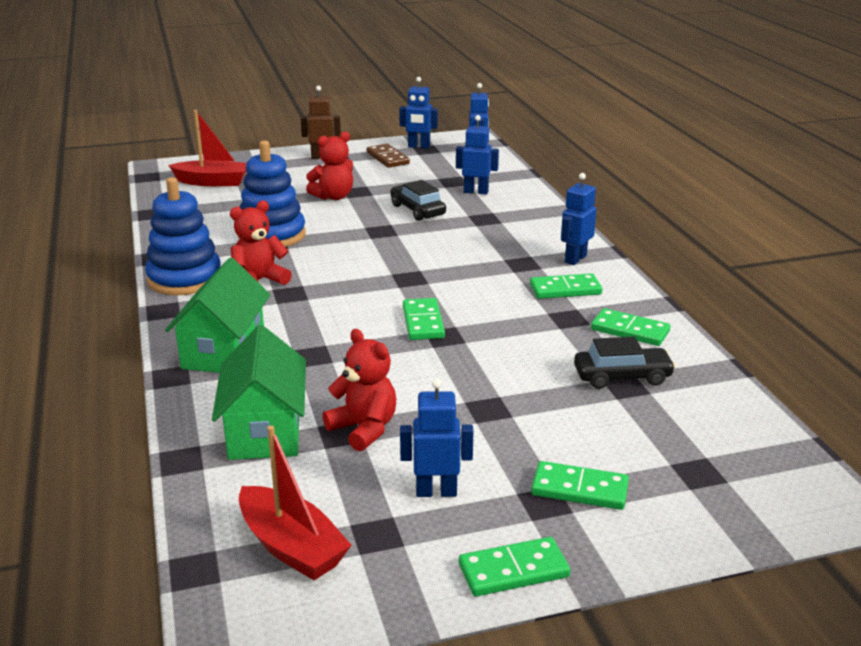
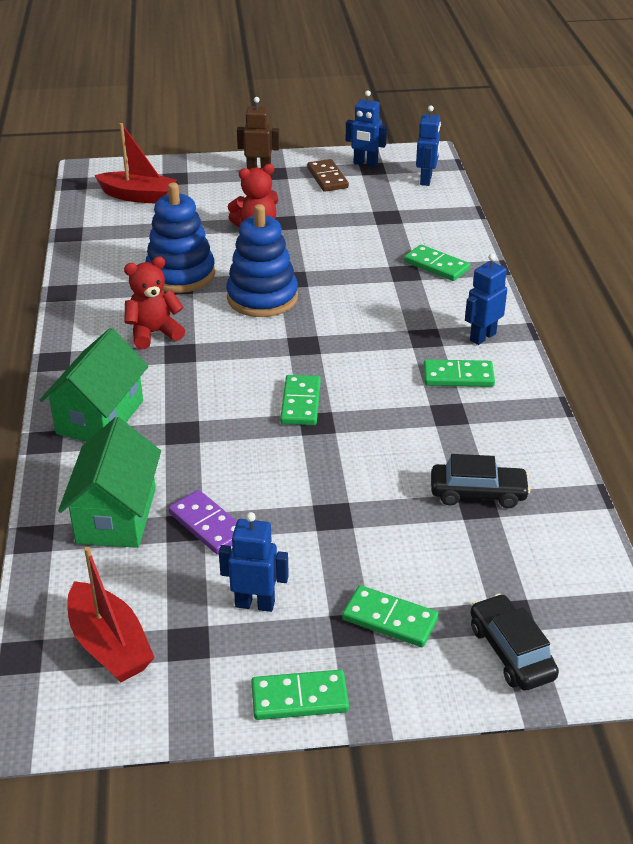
camera: 10 degrees right, 10 degrees up
(185, 279) = (83, 323): blue stacking toy -> blue stacking toy (262, 298)
(364, 429) = (208, 525): red teddy bear -> purple domino
(417, 210) = (338, 254): black car -> black car (511, 652)
(476, 192) = (407, 234): blue robot -> none
(630, 330) = (506, 437): green domino -> green domino (436, 266)

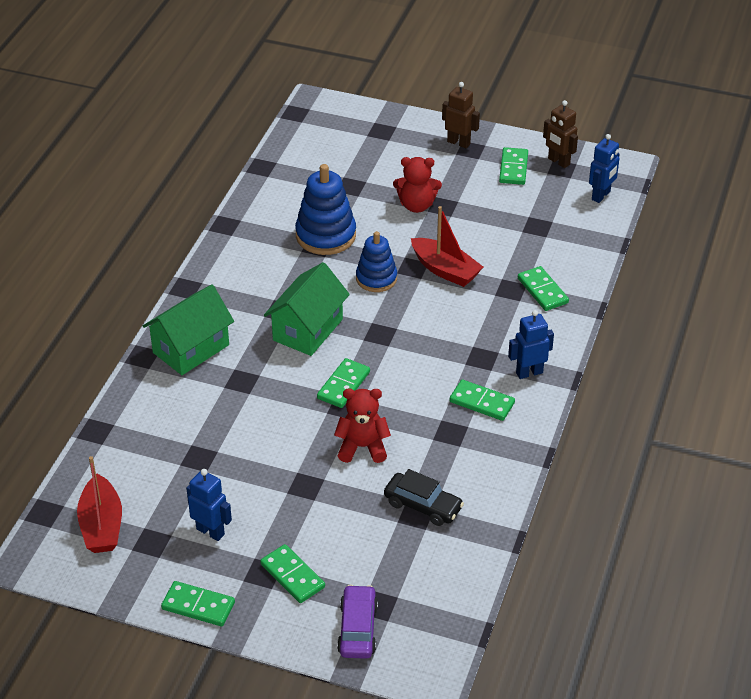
camera: 25 degrees right, 5 degrees up
(116, 515) = (158, 433): green house -> green house (308, 330)
(138, 196) = (339, 143): red boat -> red boat (445, 270)
(154, 333) = (272, 286): red teddy bear -> red teddy bear (362, 447)
(208, 525) = (215, 462): purple domino -> none
(262, 298) = (376, 278): blue stacking toy -> blue stacking toy, size x0.66
(327, 178) = (513, 168): brown domino -> green domino
(365, 164) = (558, 162): blue robot -> brown robot
(511, 652) = (358, 629): black car -> purple car

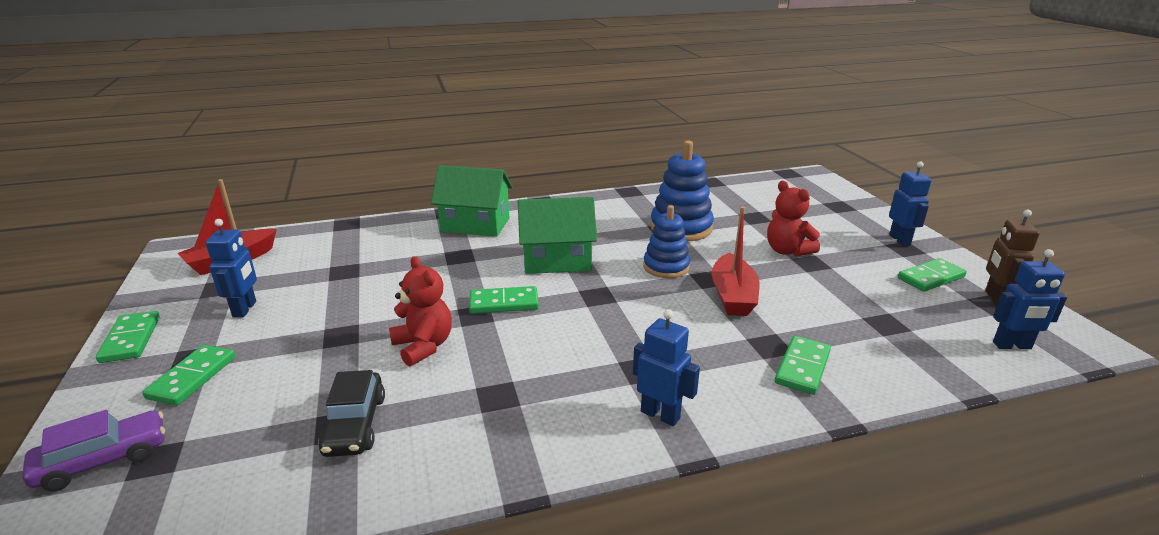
camera: 55 degrees right, 15 degrees down
(459, 143) = (900, 240): brown robot -> blue robot
(482, 402) = (570, 398): green domino -> none

